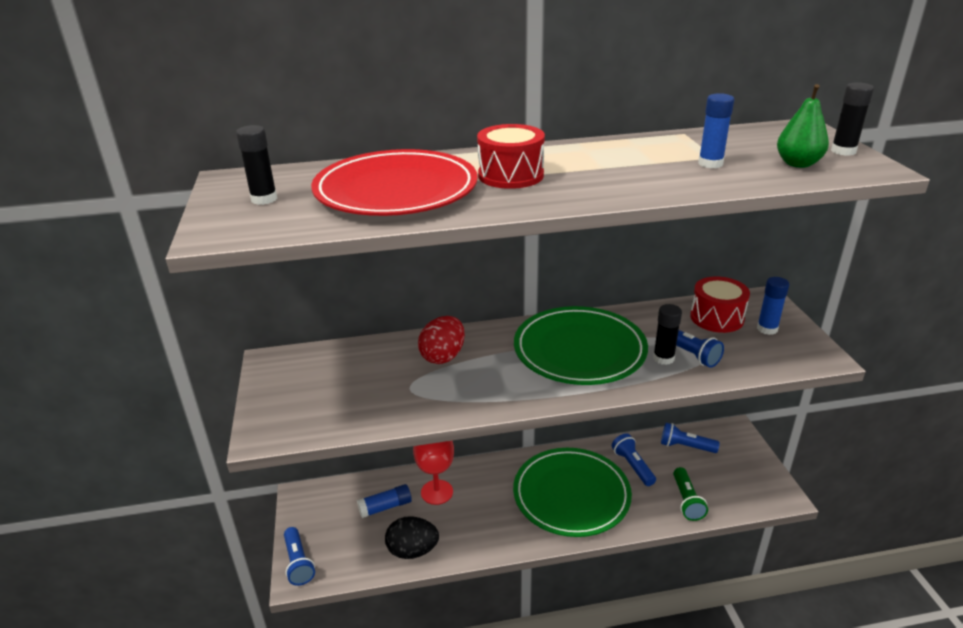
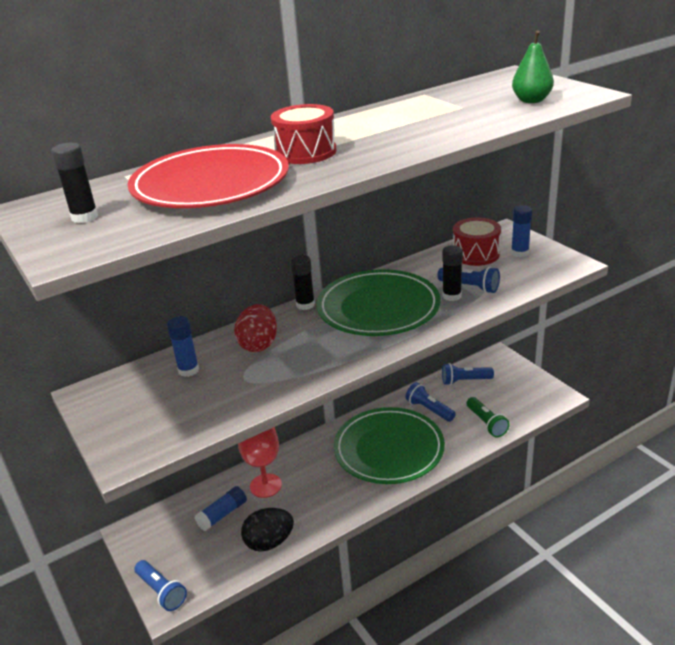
camera: 20 degrees left, 0 degrees up
(710, 164) = (465, 113): blue glue stick -> blue glue stick (188, 370)
(843, 151) = (557, 85): black glue stick -> black glue stick (305, 305)

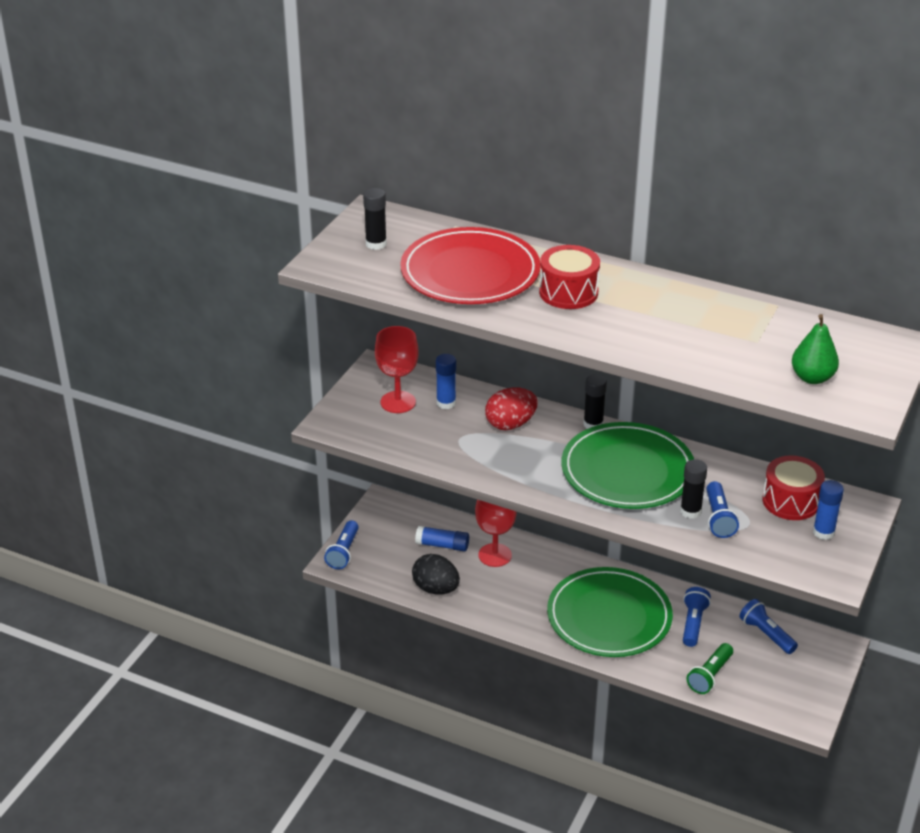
camera: 55 degrees right, 5 degrees up
(151, 398) = (398, 402): none -> red goblet

